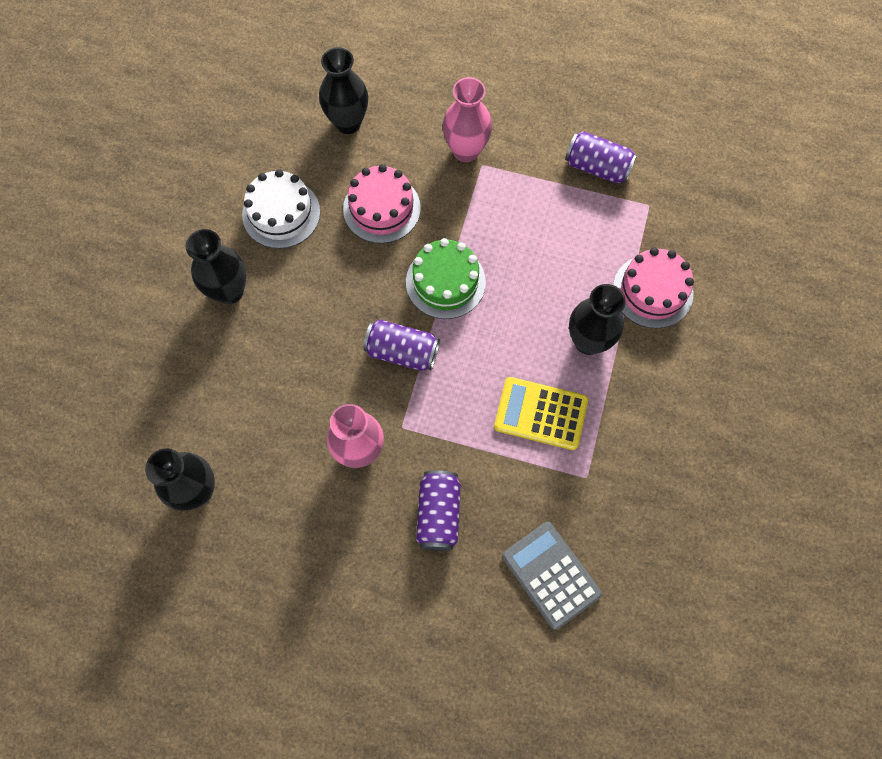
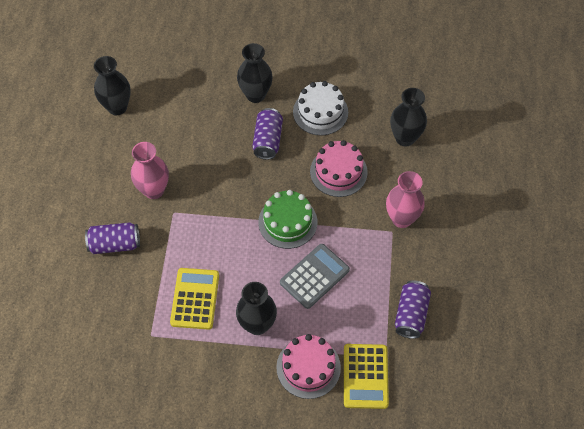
camera: 80 degrees right, 10 degrees down
(402, 352) = (228, 203): purple can -> purple can (267, 140)
(551, 574) = (79, 320): grey calculator -> grey calculator (314, 276)
(670, 231) = (365, 376): none -> yellow calculator

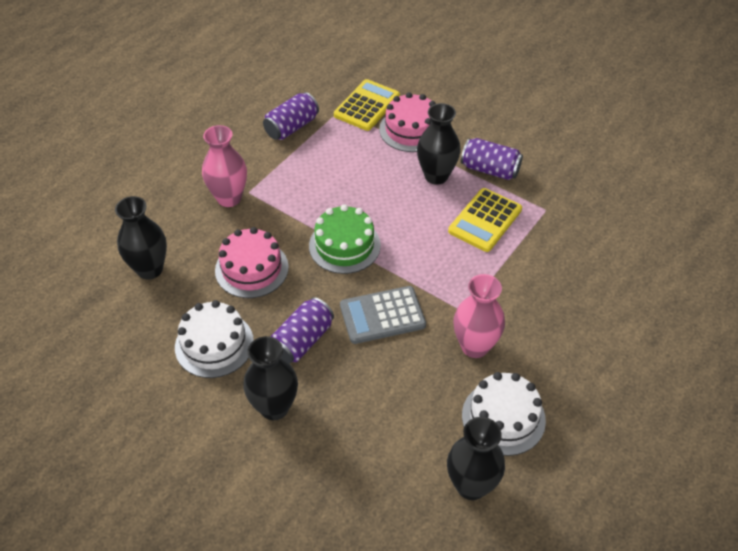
camera: 150 degrees left, 10 degrees down
(115, 153) = (503, 417): none -> white cake
(115, 244) = (548, 307): purple can -> purple can (490, 169)
(314, 276) = (354, 189): grey calculator -> grey calculator (382, 315)

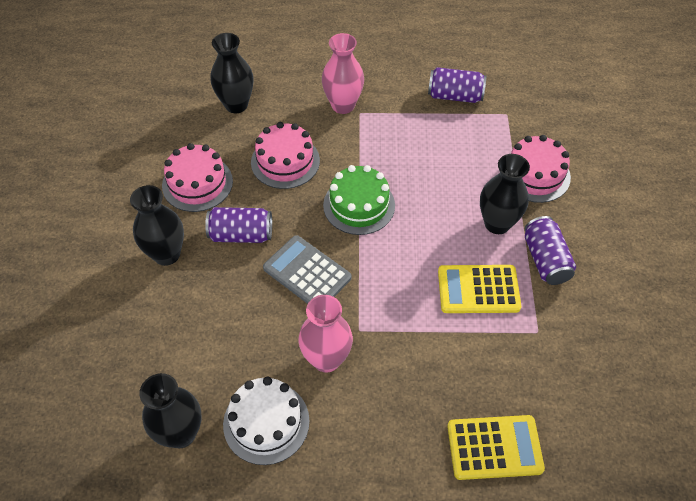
camera: 55 degrees right, 5 degrees up
(214, 344) = (197, 183): white cake -> pink cake
(367, 106) = (531, 128): yellow calculator -> yellow calculator (494, 447)

